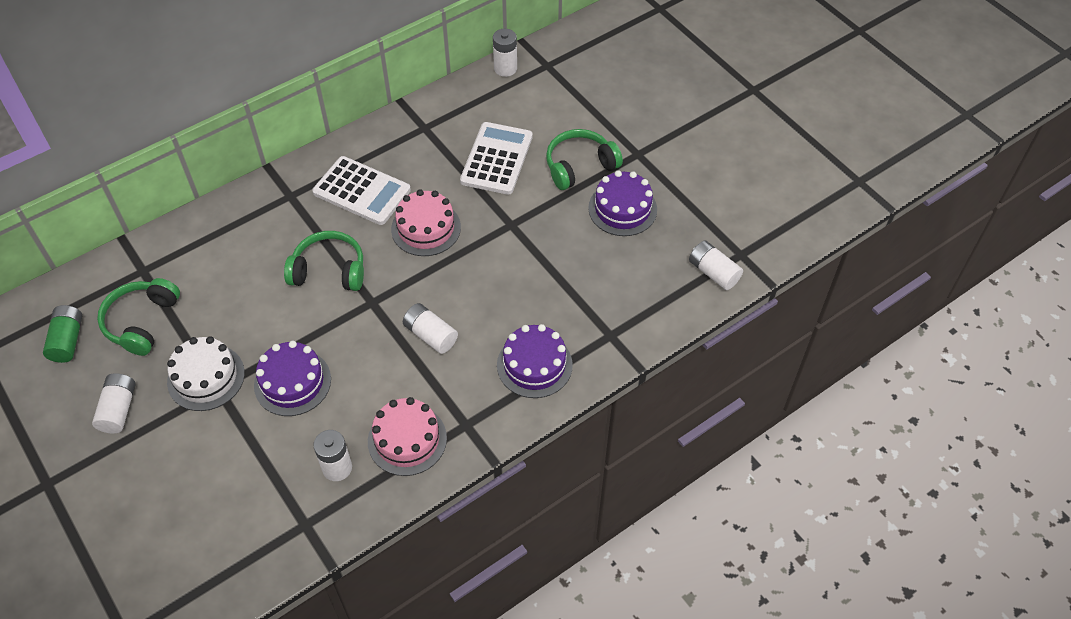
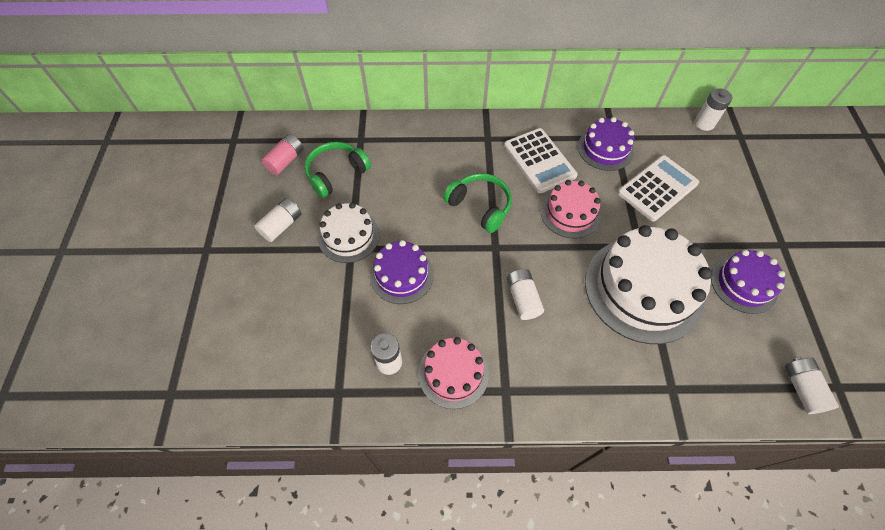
camera: 35 degrees right, 5 degrees up
(68, 340) = (285, 161): green battery -> pink battery
(534, 365) = (591, 374): purple cake -> purple cake (605, 149)
(537, 262) = (643, 289): none -> white cake
(579, 166) = (724, 229): green headphones -> none

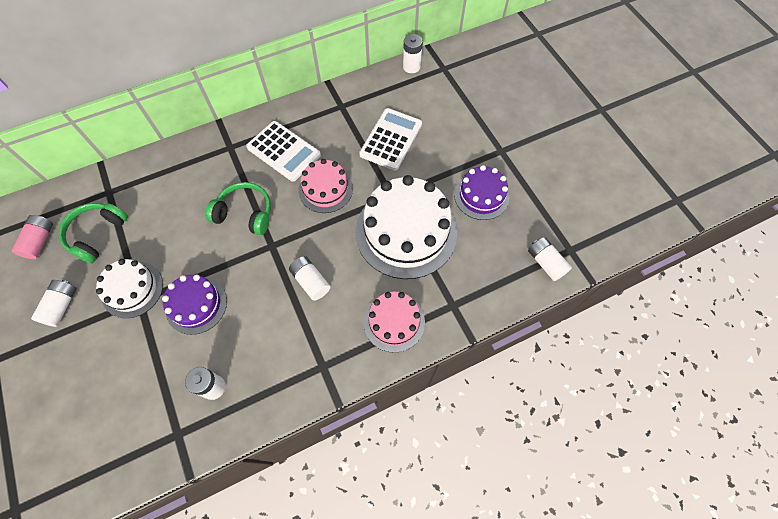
camera: 25 degrees left, 5 degrees up
(453, 373) = (273, 371): pink cake -> pink cake (394, 322)
(605, 149) = (337, 119): purple cake -> none

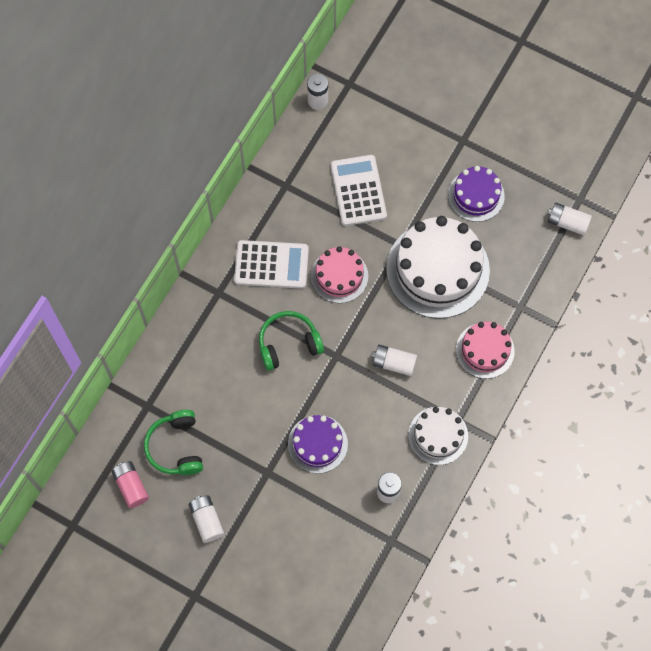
camera: 35 degrees left, 5 degrees up
(132, 289) = (253, 468): white cake -> white cake (438, 435)

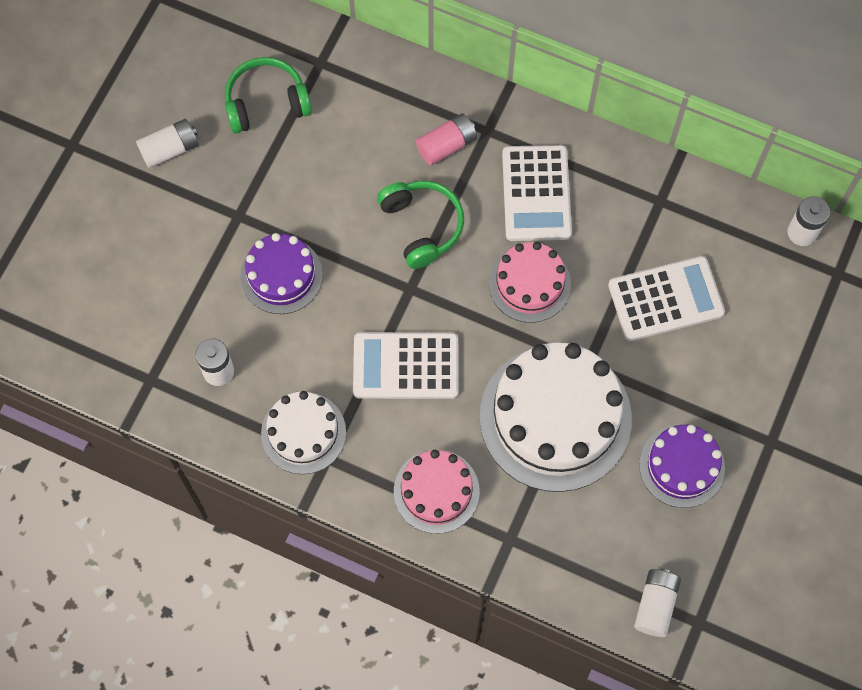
camera: 85 degrees right, 0 degrees up
(131, 486) = (211, 56): pink battery -> pink battery (446, 145)
(394, 363) = (406, 366): white battery -> white calculator

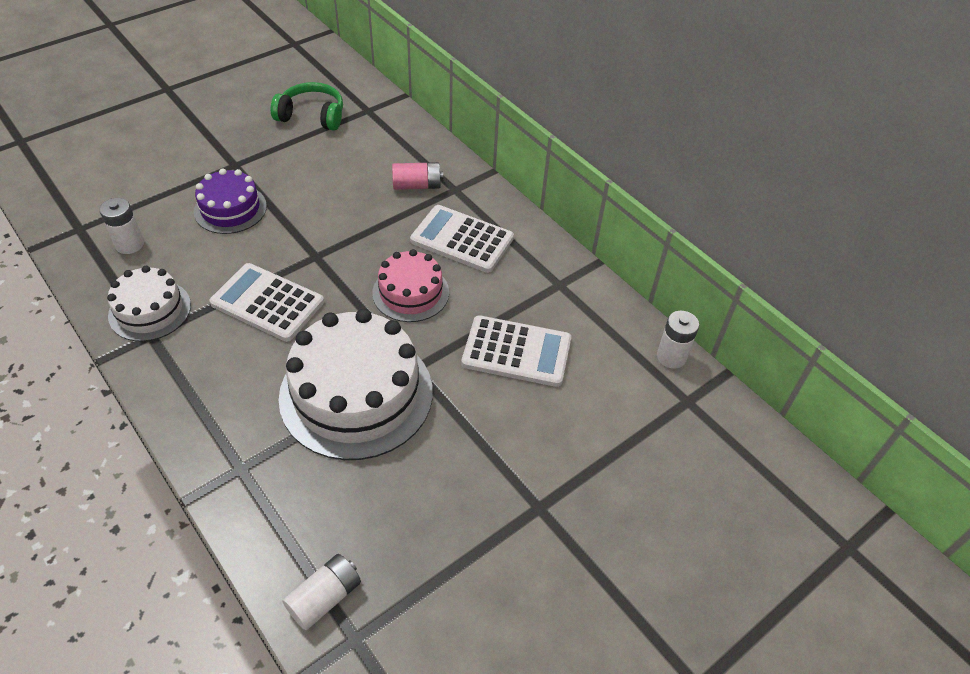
camera: 25 degrees right, 20 degrees down
(170, 149) = (225, 114): white battery -> none
(422, 226) = (358, 223): green headphones -> none
(436, 491) = (212, 400): pink cake -> none
(536, 193) = (462, 239): white calculator -> white calculator turned 90 degrees clockwise
(681, 466) = (439, 486): purple cake -> none

